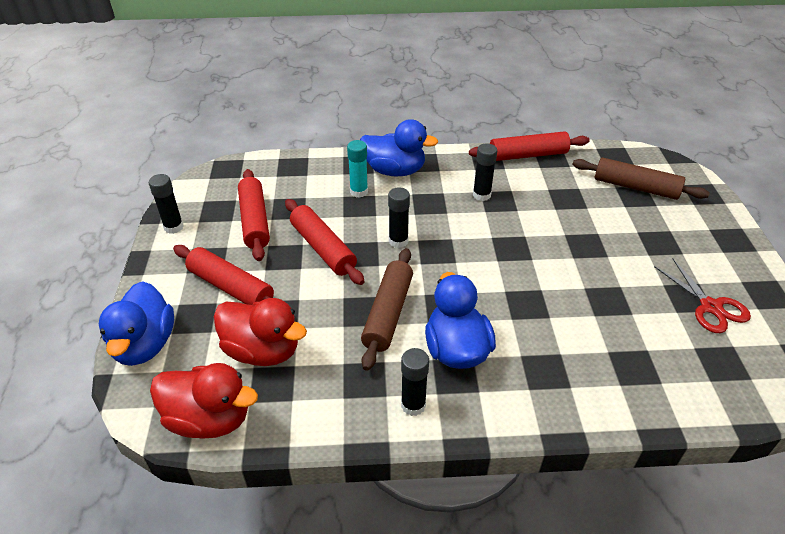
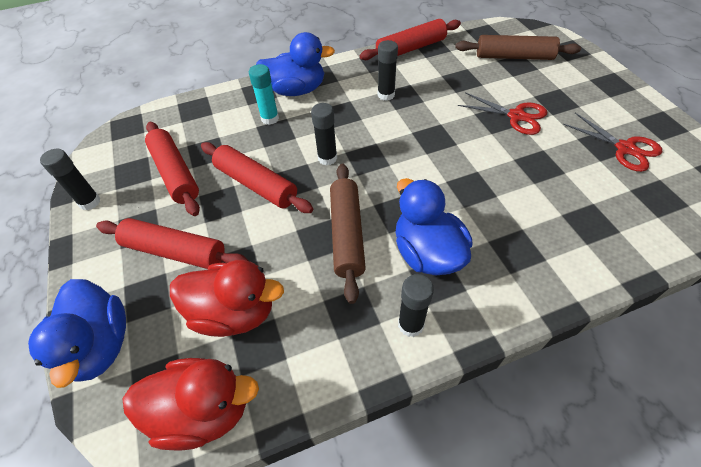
camera: 15 degrees left, 10 degrees up
(608, 247) = (516, 116): none -> red scissors

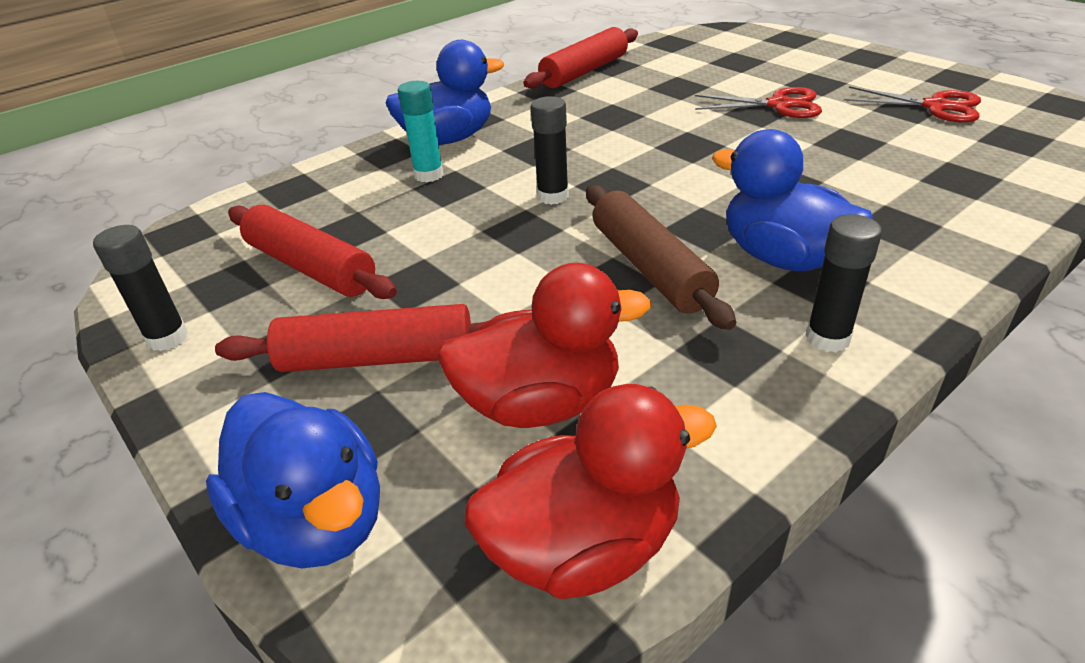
camera: 20 degrees left, 15 degrees down
(256, 184) = (461, 248): red rolling pin -> none
(386, 95) = (587, 119): black glue stick -> none
(514, 57) = (727, 55): brown rolling pin -> none

